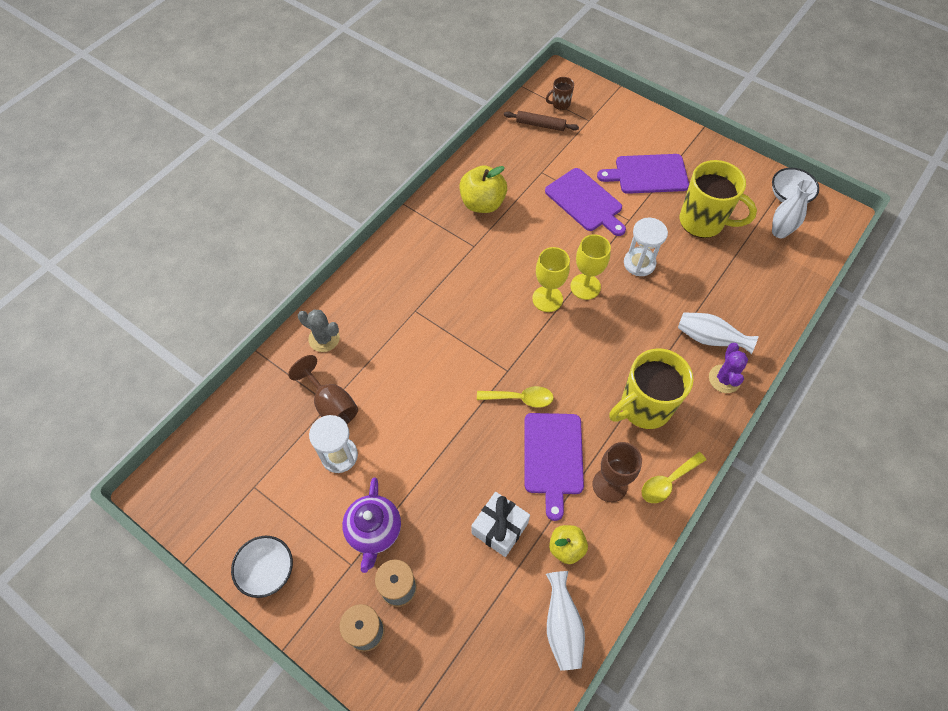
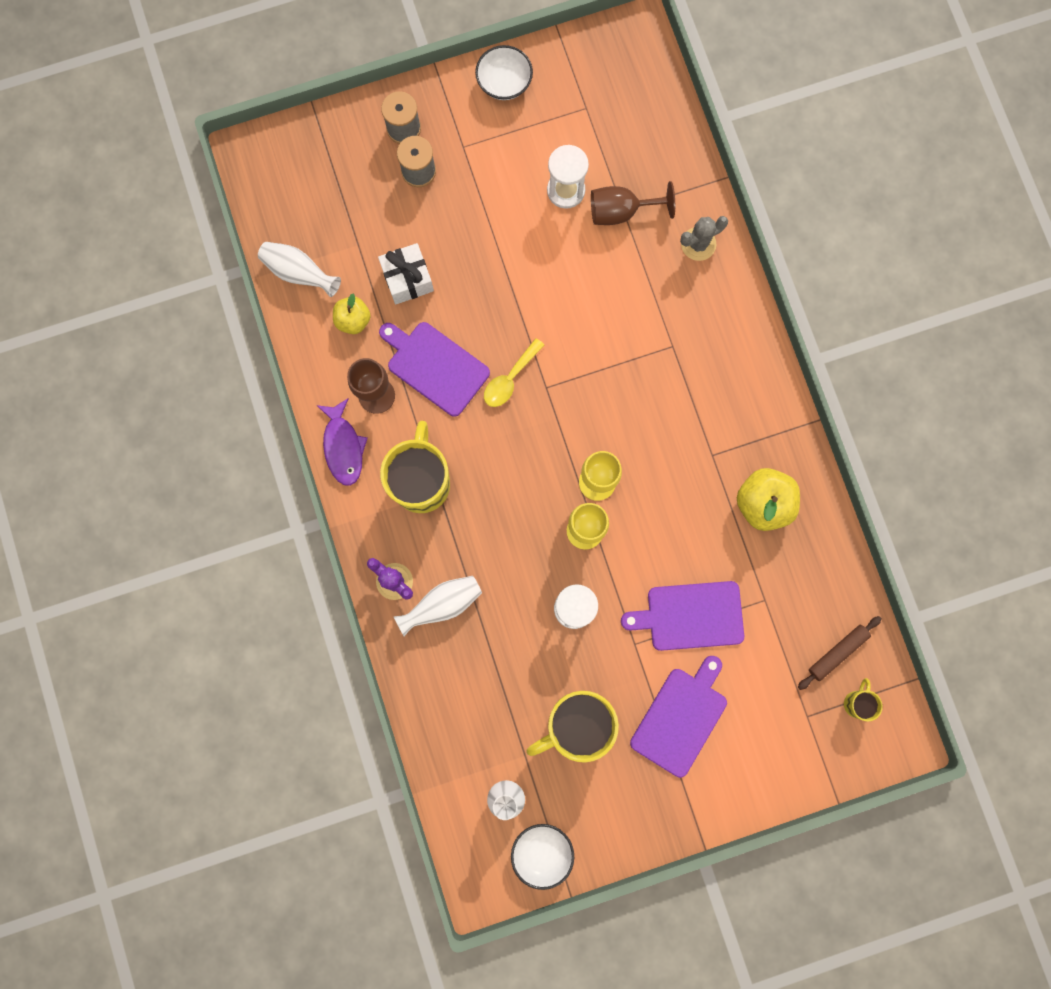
camera: 125 degrees right, 20 degrees up
(374, 531) = (477, 180): purple teapot -> none
(560, 104) = (856, 703): brown mug -> yellow mug
(668, 481) = (343, 447): yellow spoon -> purple fish

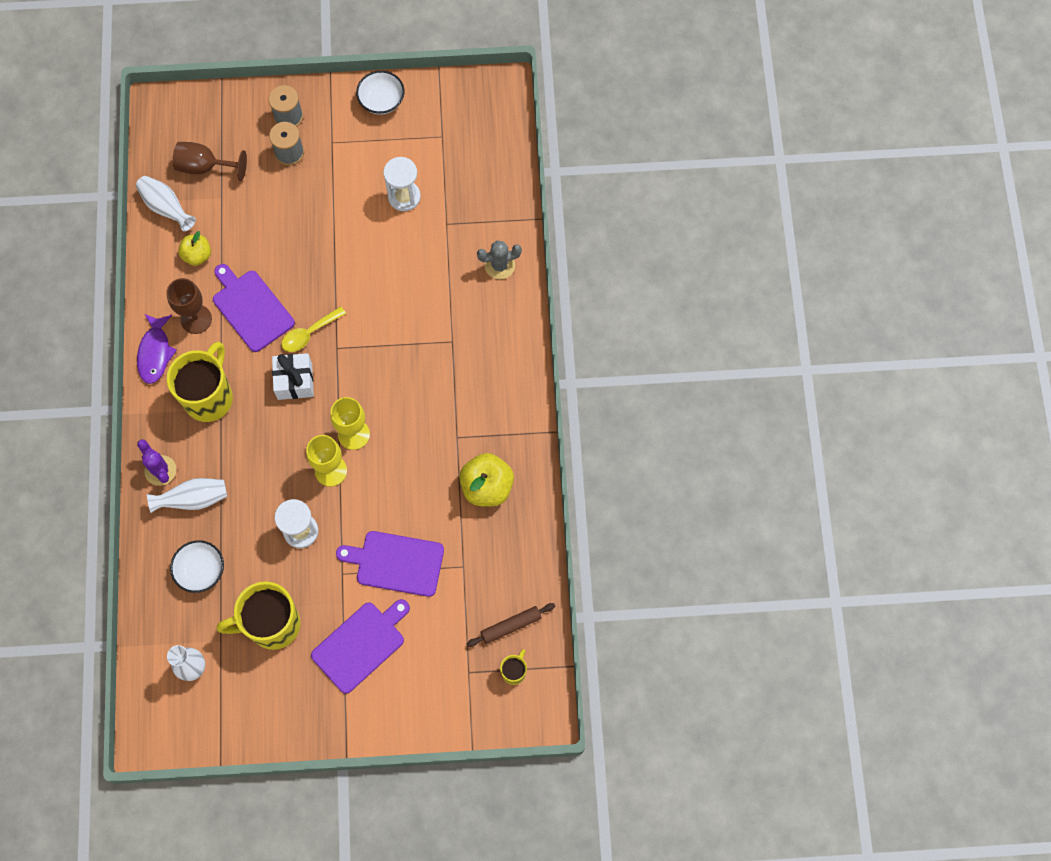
camera: 15 degrees right, 10 degrees down
(408, 279) = (252, 234): white gift -> white gift (295, 381)
(542, 852) = (208, 724): white bowl -> white bowl (201, 570)
(621, 211) = (444, 224): brown goblet -> brown goblet (204, 167)

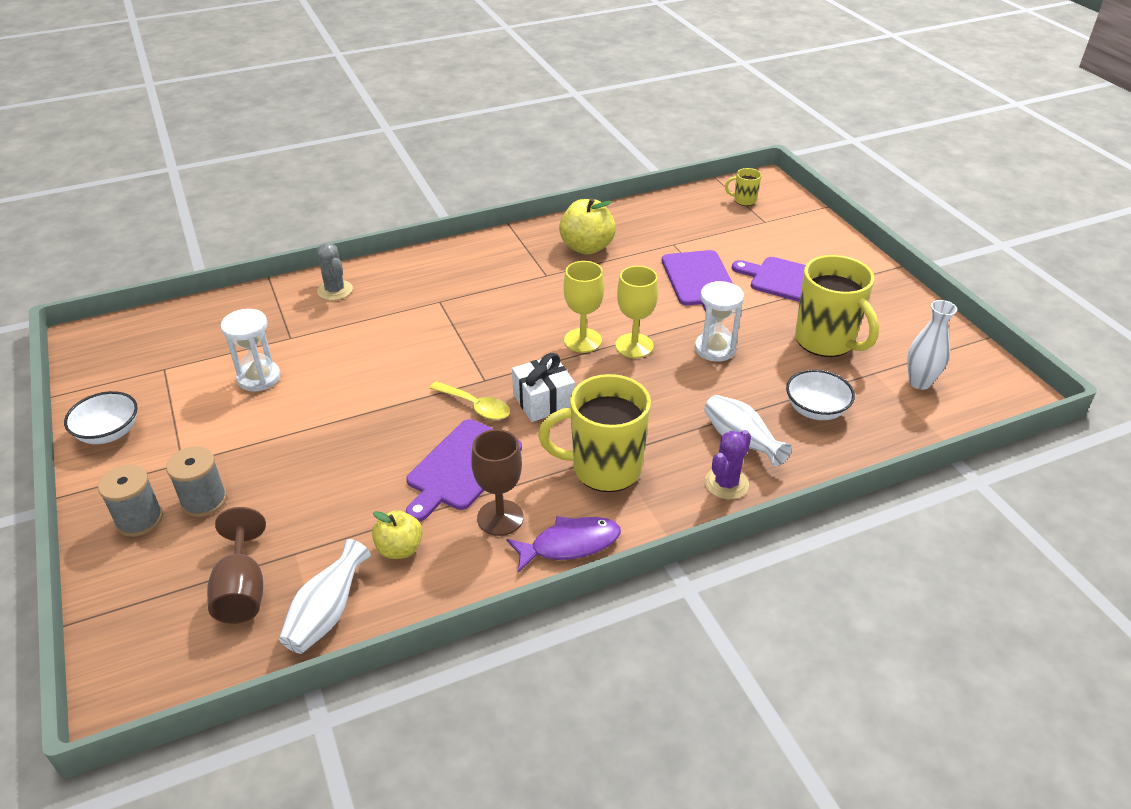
camera: 110 degrees left, 30 degrees down
(511, 626) = (706, 209): brown rolling pin -> none

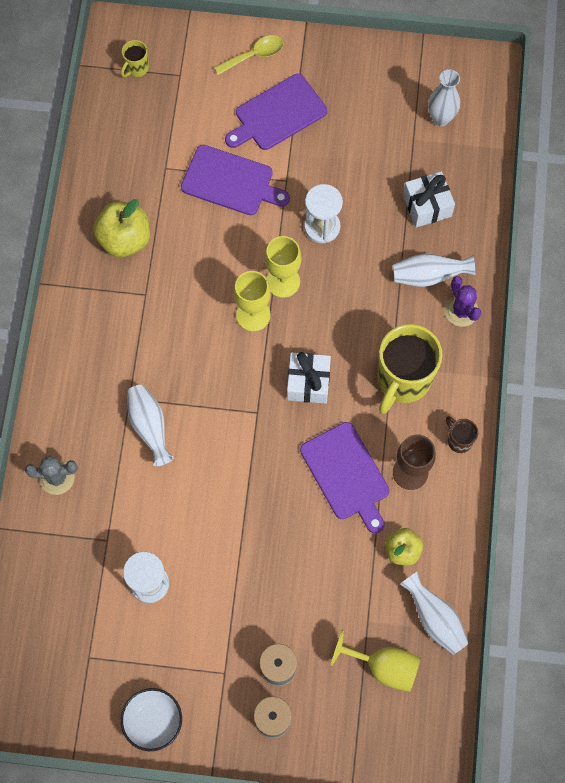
camera: 60 degrees left, 30 degrees up
(242, 590) = (384, 666): brown goblet -> yellow goblet
(420, 322) = (149, 427): none -> white vase
(475, 406) = (285, 434): yellow spoon -> yellow spoon (254, 55)
(570, 545) = (459, 440): purple fish -> brown mug
(815, 410) = (427, 205): white bowl -> white gift
(826, 341) = (361, 145): yellow mug -> none

